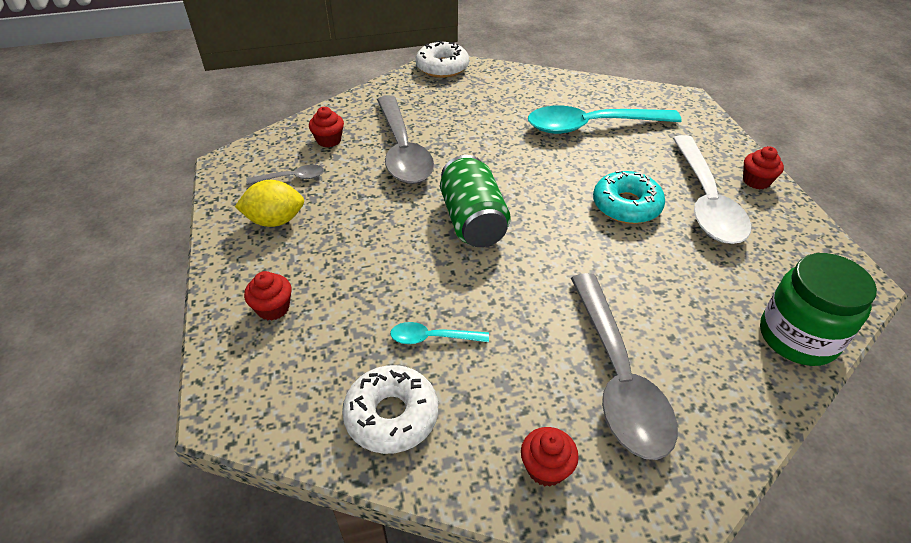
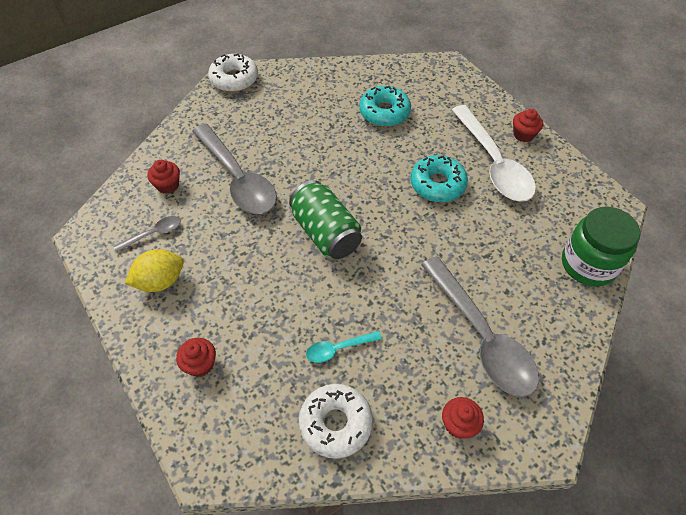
camera: 20 degrees left, 10 degrees up
(592, 126) = (384, 112): turquoise spoon -> turquoise donut

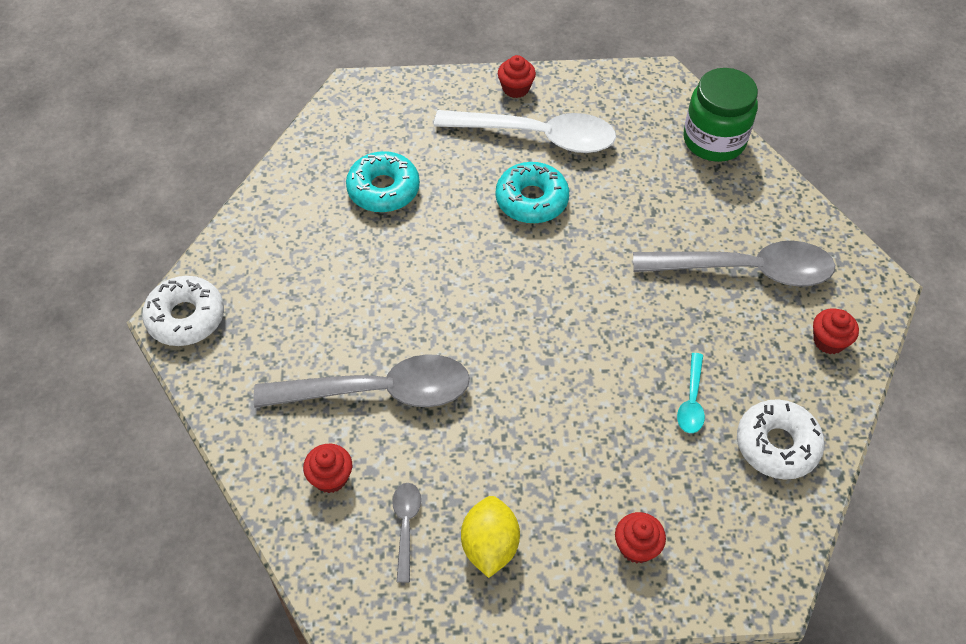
camera: 60 degrees left, 0 degrees up
(325, 233) = (529, 339): green can -> none

